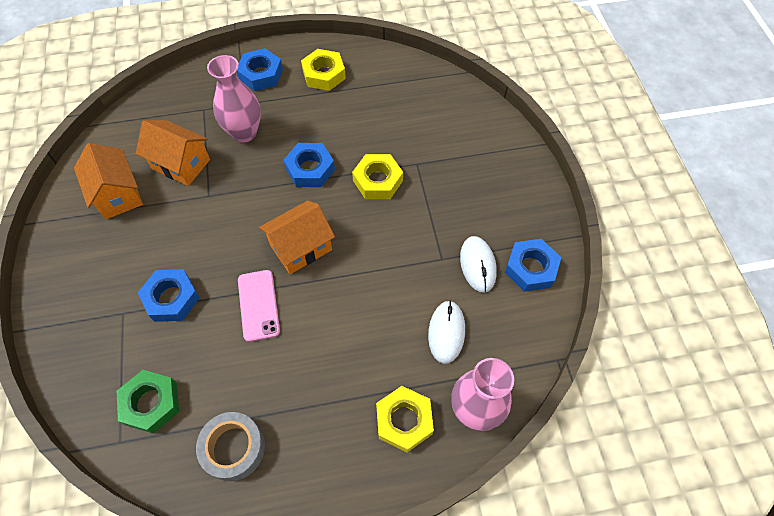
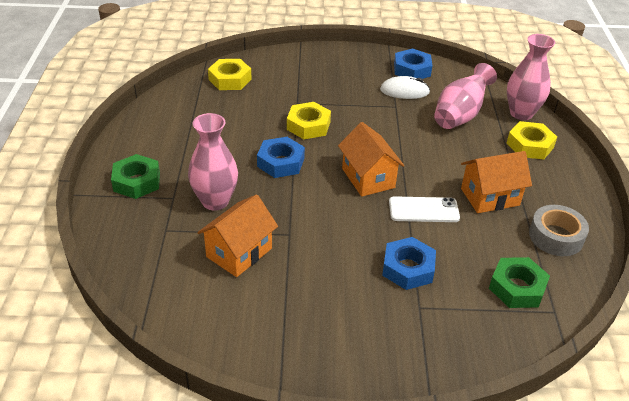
camera: 80 degrees left, 20 degrees down
(118, 195) = (263, 308): orange house -> orange house (490, 197)
(258, 305) = (423, 210): pink phone -> white phone
(261, 74) = (137, 182): blue nut -> green nut
(324, 74) = (162, 139): yellow nut -> yellow nut (230, 79)
(446, 332) = (460, 115): white mouse -> pink vase

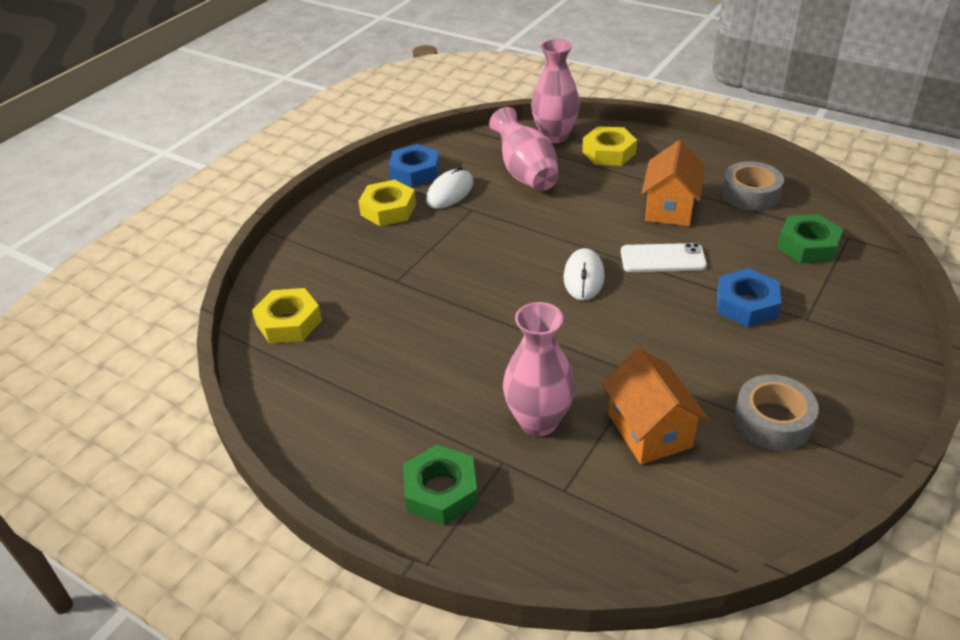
camera: 55 degrees left, 0 degrees up
(281, 162) = (504, 336): blue nut -> none
(289, 312) = (773, 420): none -> grey tape
(308, 125) = (451, 288): yellow nut -> yellow nut (388, 209)
(368, 178) = (584, 277): orange house -> white mouse
(423, 210) = (662, 258): white phone -> white phone turned 60 degrees clockwise

